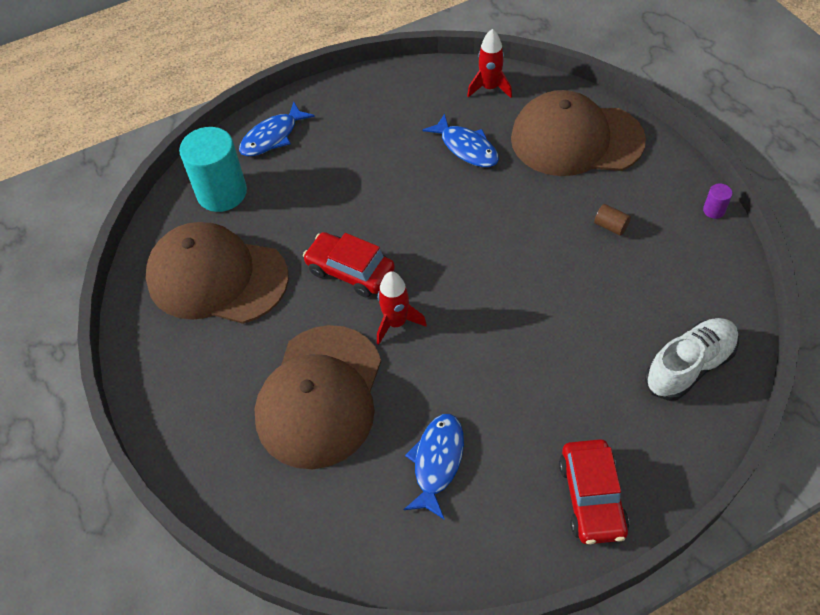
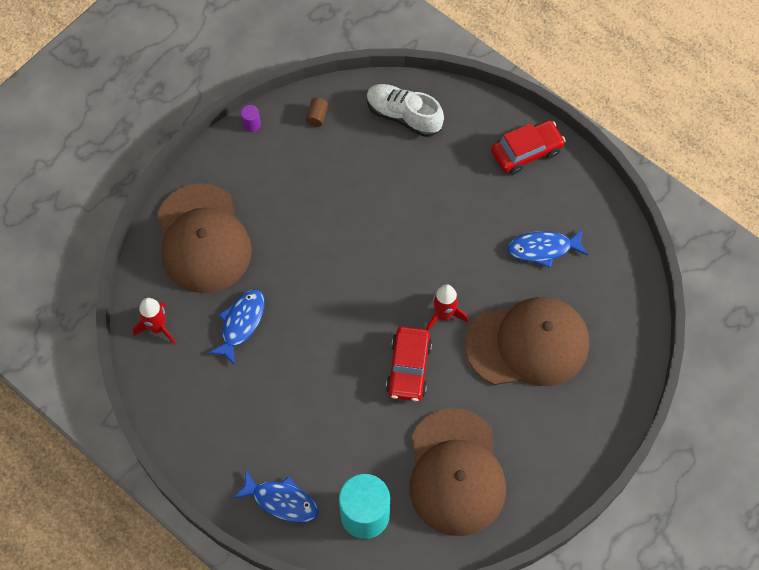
camera: 115 degrees left, 10 degrees up
(610, 226) = (293, 191): brown cylinder -> brown cylinder (317, 116)

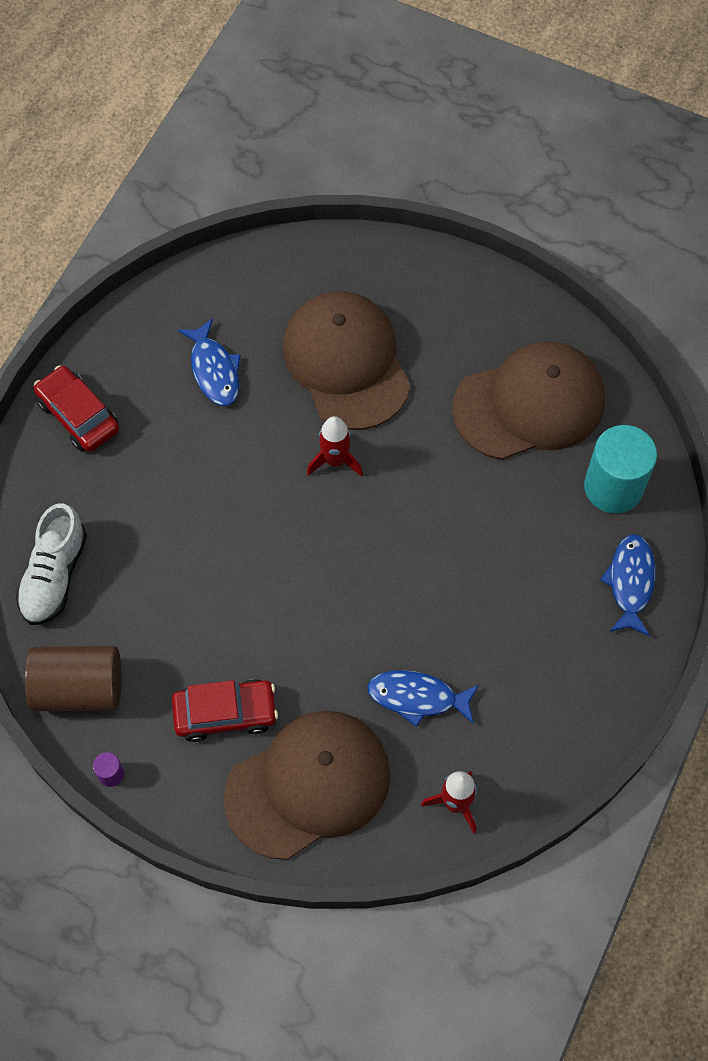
camera: 105 degrees left, 0 degrees up
(317, 116) = (79, 688): brown cylinder -> brown cylinder, size x2.45
(409, 368) = (417, 483): red car -> red car (225, 713)

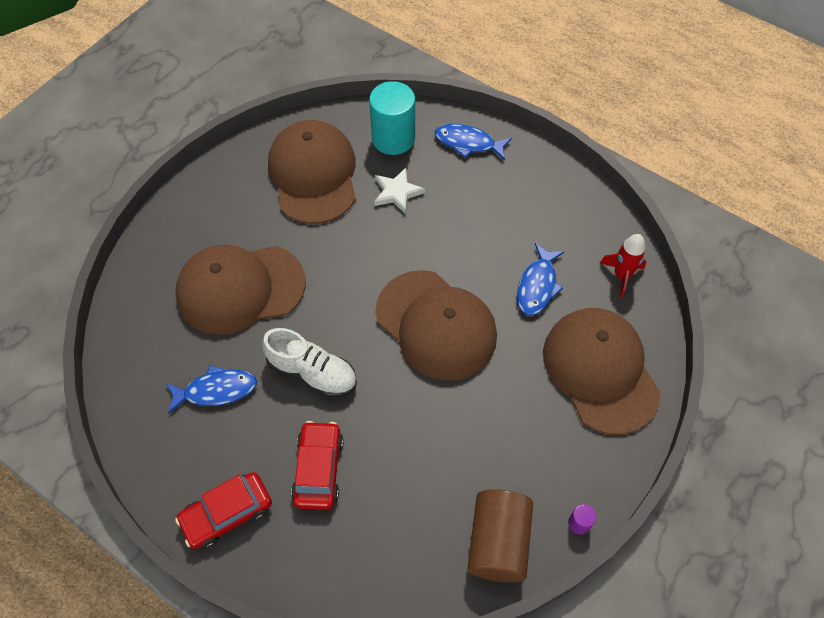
camera: 80 degrees left, 5 degrees down
(54, 575) = (386, 553): white shoe -> white shoe (312, 372)
(225, 713) = (535, 423): red car -> red car (318, 469)
(335, 460) = (327, 310): red rocket -> none
(338, 584) = (436, 325): none -> brown cap
(525, 507) = (397, 192): none -> white star

